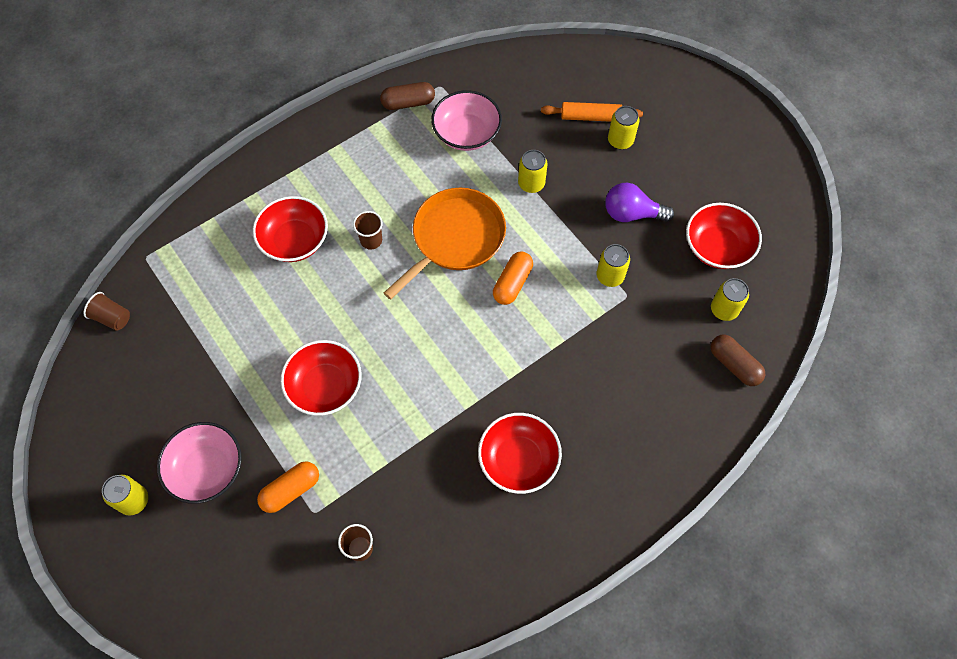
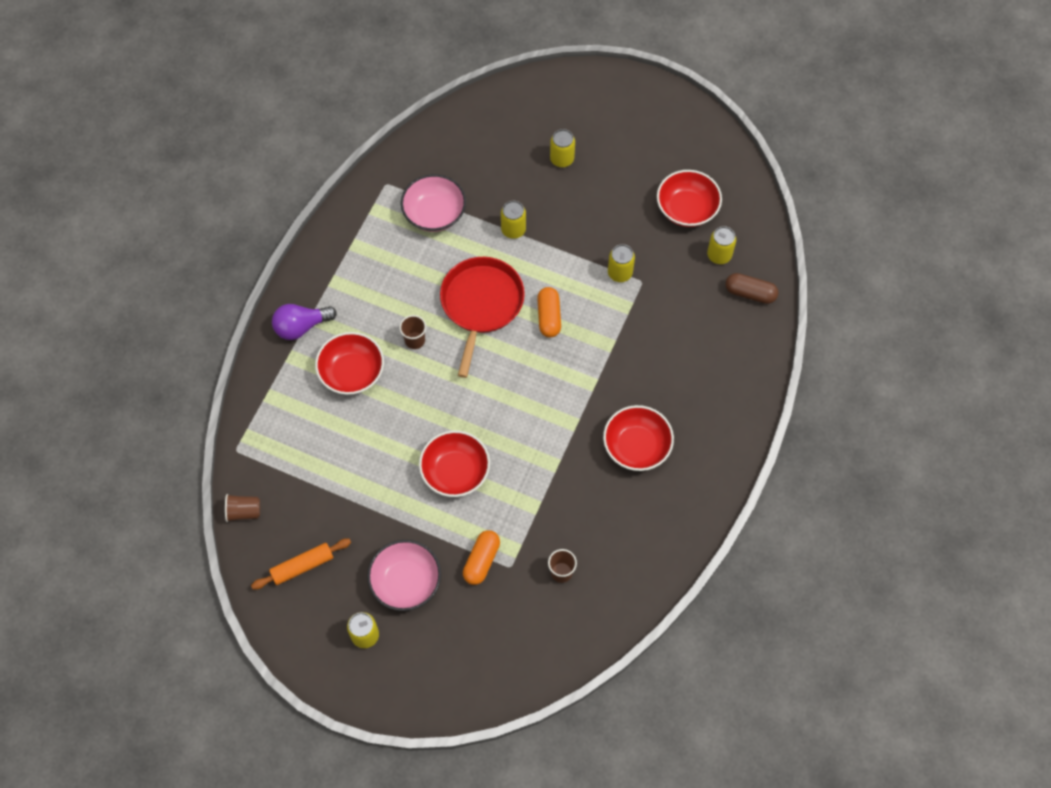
camera: 30 degrees left, 0 degrees up
(408, 103) = (369, 211): brown capsule -> none
(455, 238) = (481, 304): orange pan -> red pan
(590, 117) = (526, 151): orange rolling pin -> orange rolling pin (302, 566)
(631, 213) = (606, 215): purple light bulb -> purple light bulb (301, 327)

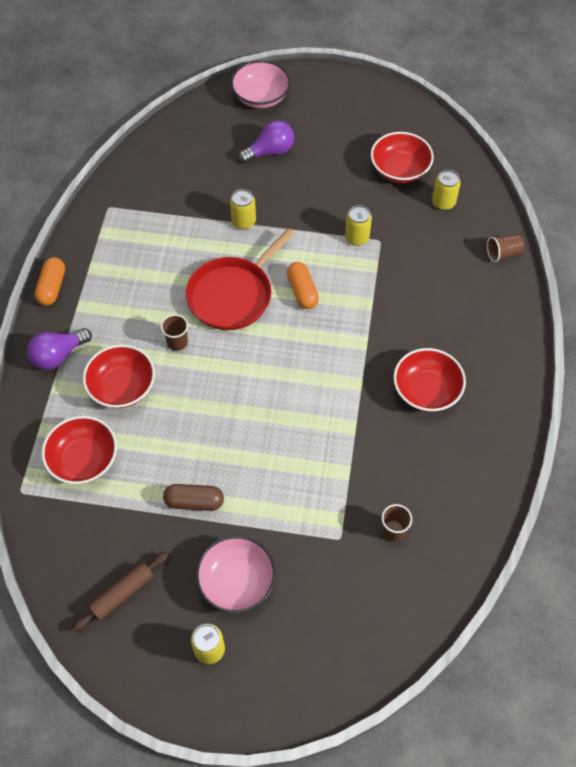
camera: 15 degrees left, 5 degrees down
(244, 511) = (44, 552): brown cup -> brown cup (503, 253)
(302, 566) = (122, 593): orange rolling pin -> brown rolling pin
(434, 213) = (163, 223): pink bowl -> pink bowl (261, 97)
(455, 471) = (255, 458): red bowl -> red bowl (84, 459)
(481, 304) = (233, 294): red pan -> red pan turned 135 degrees counterclockwise
(481, 561) = (309, 540): orange capsule -> orange capsule (52, 287)
(562, 159) = (270, 151): yellow can -> purple light bulb
(750, 293) = (483, 229): brown capsule -> brown capsule (194, 502)

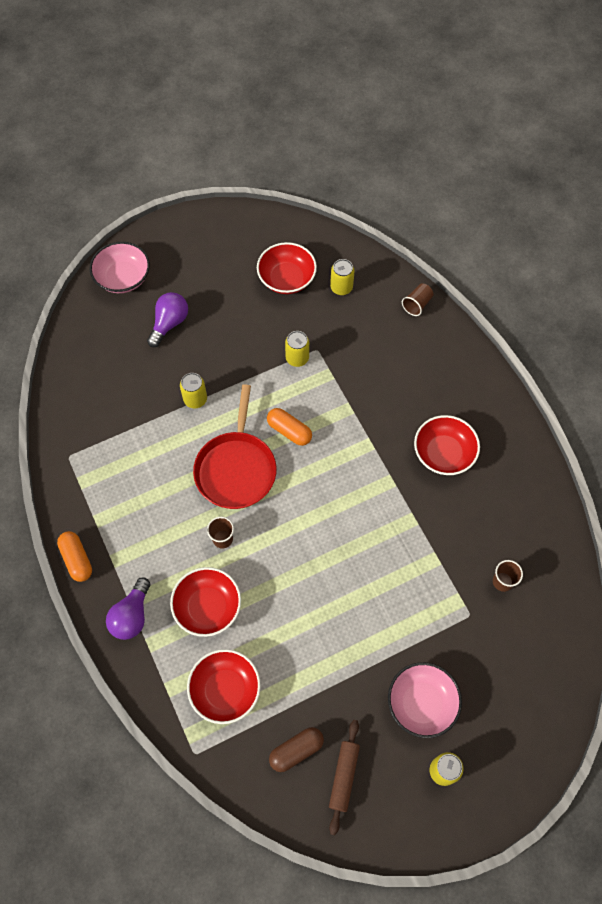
camera: 35 degrees left, 5 degrees up
(194, 502) = (340, 663): brown capsule -> brown capsule (296, 750)

